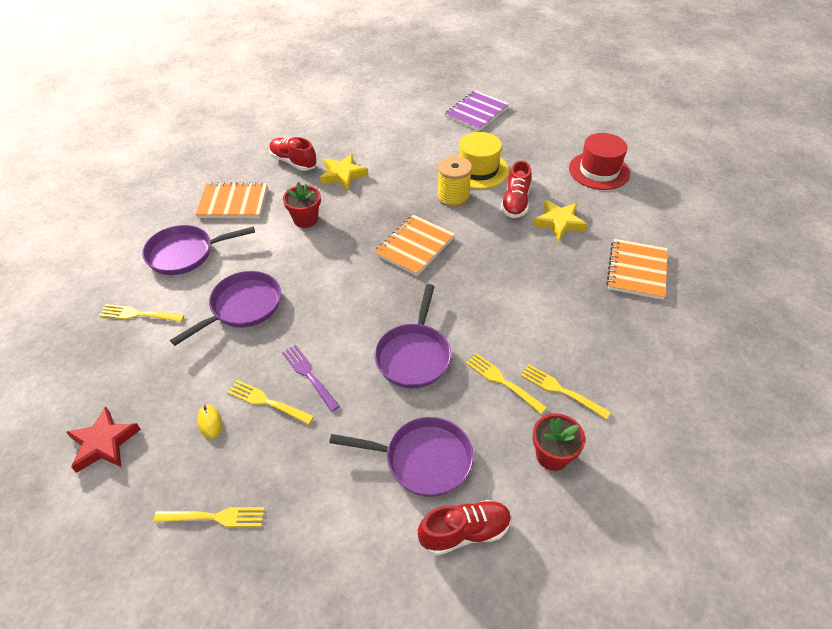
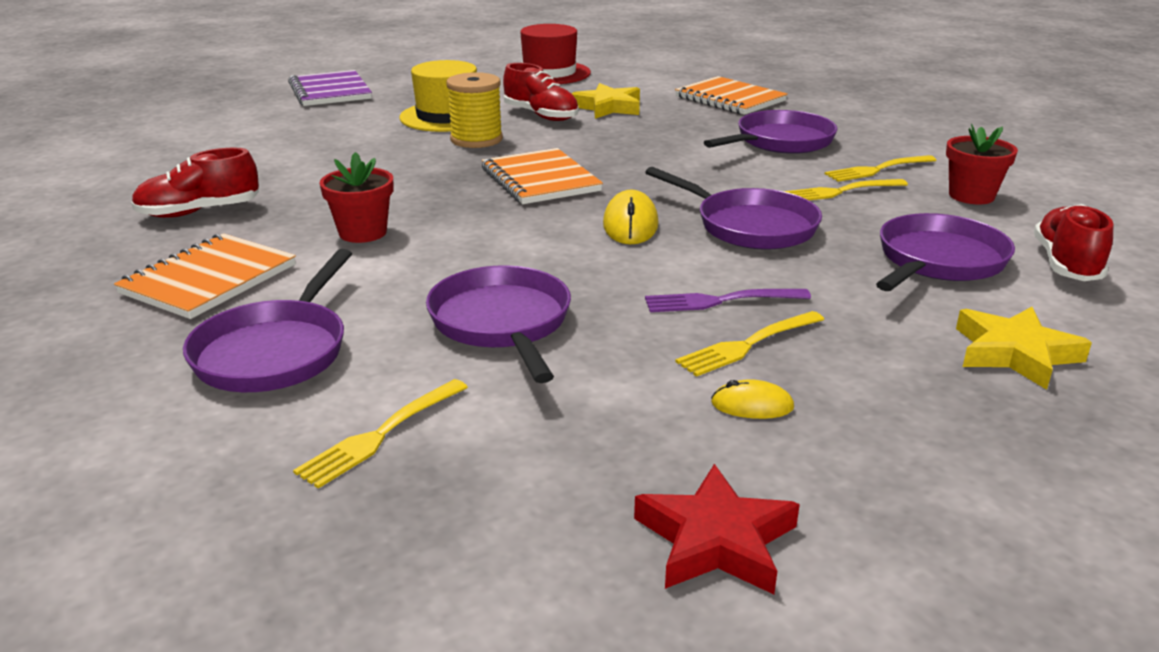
camera: 60 degrees left, 20 degrees down
(214, 517) = (969, 440): yellow fork -> none
(343, 175) = (304, 187): yellow star -> yellow star (1015, 353)
(380, 306) = (630, 224): none -> yellow mouse
(571, 324) = (780, 142): none -> purple pan

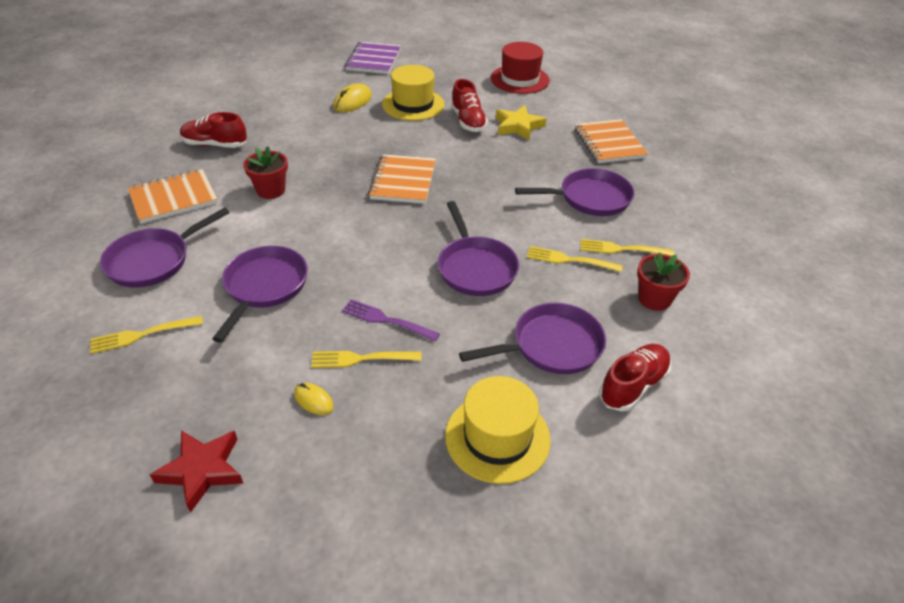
camera: 30 degrees right, 15 degrees up
(476, 139) = (407, 132): yellow spool -> none
(630, 224) = (410, 239): yellow mouse -> yellow mouse (352, 101)
(1015, 353) = (497, 437): yellow star -> yellow hat

